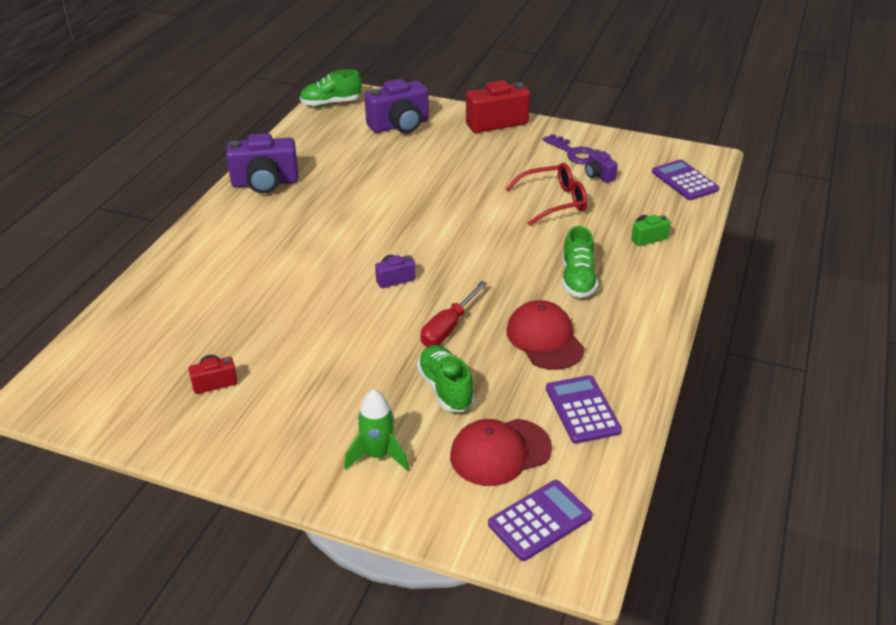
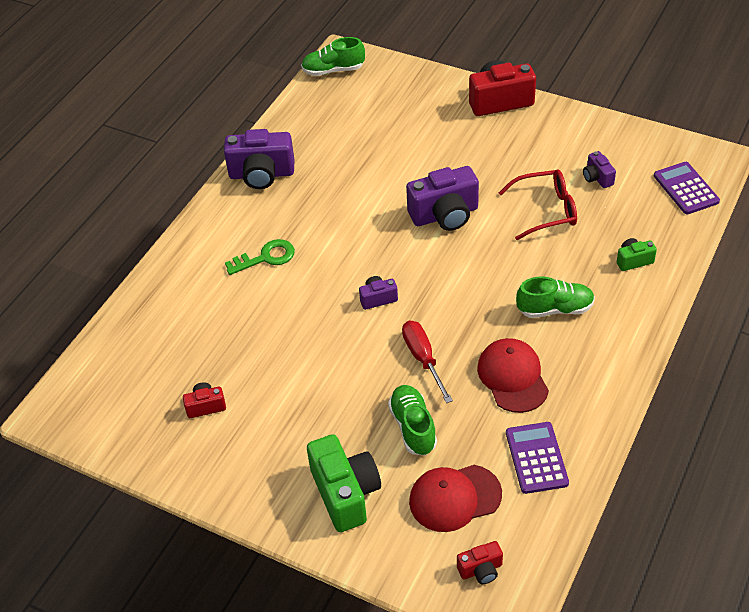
camera: 10 degrees right, 10 degrees up
(274, 249) = (266, 257): none -> green key
(378, 455) = (345, 493): green rocket -> green camera
(399, 125) = (401, 103): purple camera -> purple camera (445, 215)
(448, 328) = (423, 359): red screwdriver -> red screwdriver turned 120 degrees clockwise
(540, 520) = (481, 570): purple calculator -> red camera
(574, 153) = (576, 146): purple key -> none
(577, 279) = (555, 309): green shoe -> green shoe turned 105 degrees counterclockwise

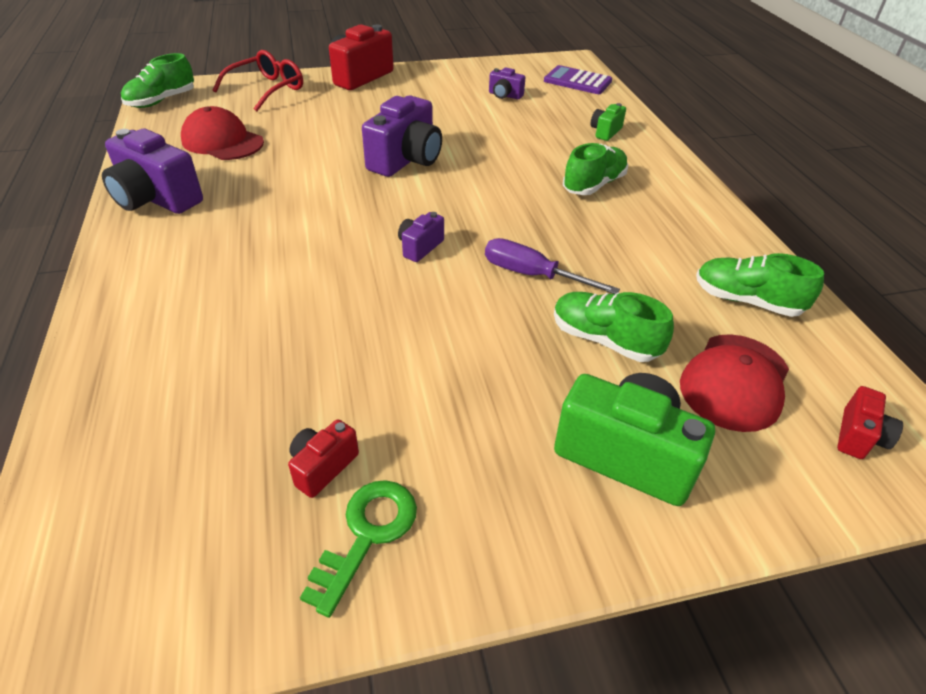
camera: 45 degrees left, 5 degrees down
(261, 174) = (156, 199): purple camera -> purple camera turned 75 degrees clockwise
(266, 257) = (241, 267): green key -> green key (367, 534)
(423, 359) = (532, 275): red screwdriver -> purple screwdriver
(512, 377) = (633, 249): red cap -> red cap (222, 141)
(536, 458) = (746, 301): purple calculator -> green shoe
(545, 210) = (492, 127): red glasses -> red glasses (266, 90)

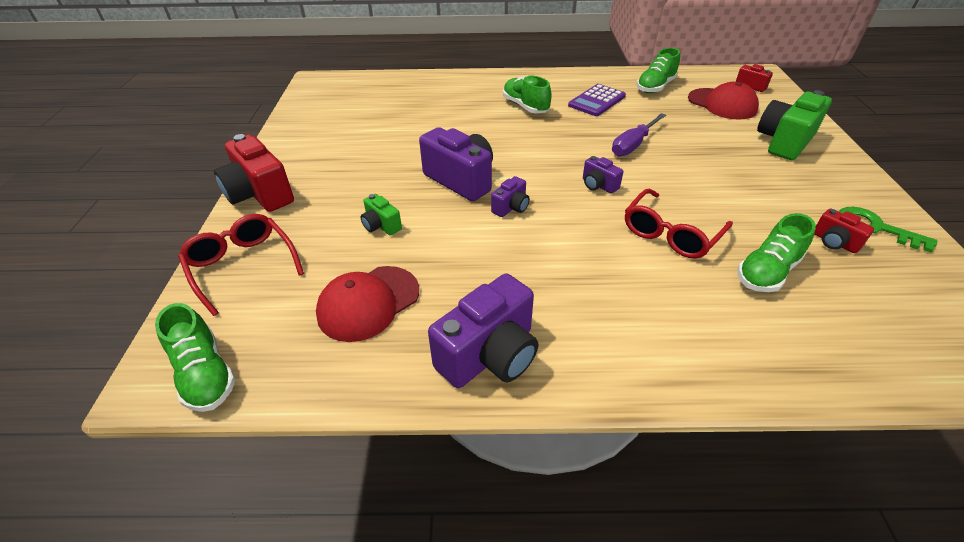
camera: 75 degrees left, 0 degrees up
(329, 303) = (671, 233): none -> red glasses
(504, 95) = (363, 119): purple camera -> purple camera (511, 207)
(577, 81) = (357, 85): purple calculator -> purple calculator (596, 101)
(604, 340) = (695, 132): green shoe -> green shoe (767, 272)
(605, 132) = (450, 89): green camera -> green camera (381, 225)

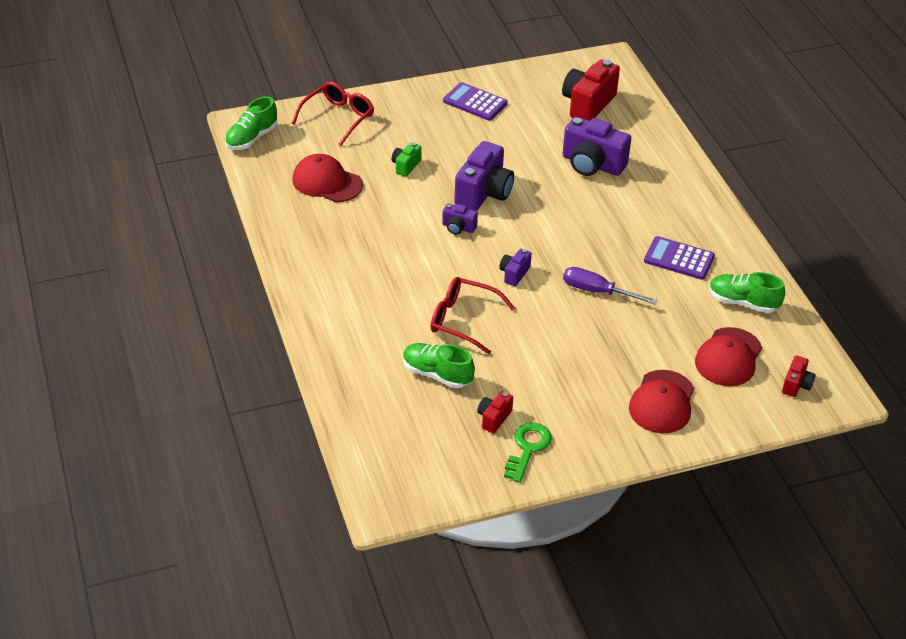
camera: 70 degrees right, 0 degrees up
(260, 194) = (415, 96): red camera -> red camera (588, 104)
(309, 158) = (475, 102): none -> purple calculator
(490, 355) = (303, 243): purple camera -> purple camera (592, 164)
(525, 106) = (636, 209): green shoe -> none
(784, 142) = (662, 402): green camera -> red cap

